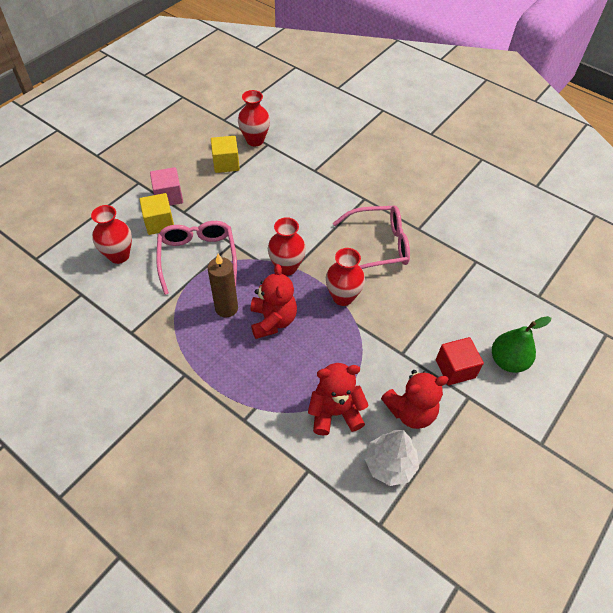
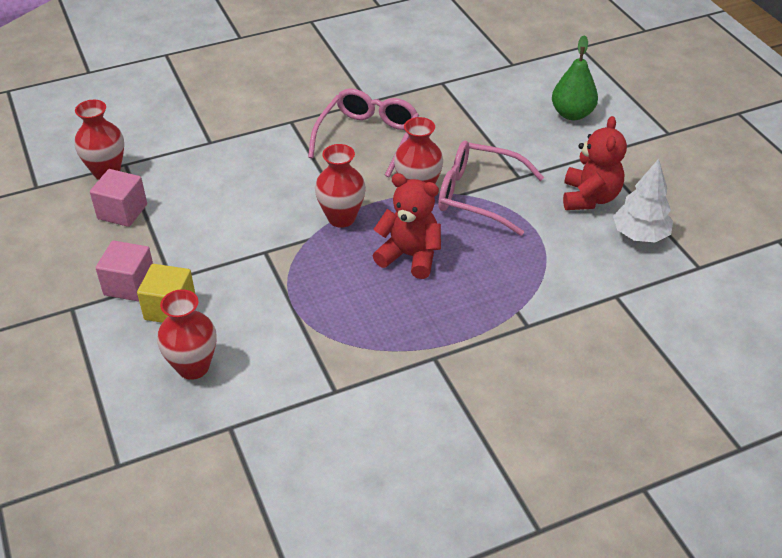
camera: 60 degrees left, 10 degrees down
(197, 257) = (262, 289): pink glasses -> pink glasses (477, 195)
(226, 163) = (122, 211): yellow cube -> pink cube
(226, 308) = (363, 289): brown candle -> none
(335, 412) = (560, 251): red teddy bear -> none
(455, 369) = (559, 149): red cube -> none

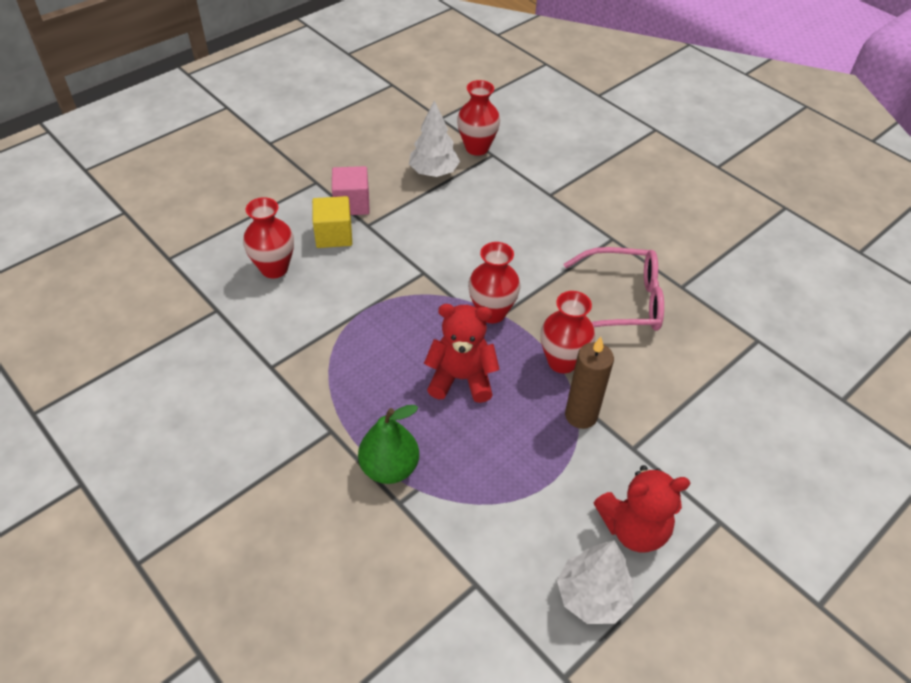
camera: 70 degrees right, 5 degrees up
(122, 211) = (434, 172): pink cube -> white tree
(410, 256) = (461, 379): red teddy bear -> red teddy bear turned 90 degrees counterclockwise
(477, 195) = (581, 415): pink glasses -> brown candle
(572, 114) = (785, 481): green pear -> green pear (389, 468)

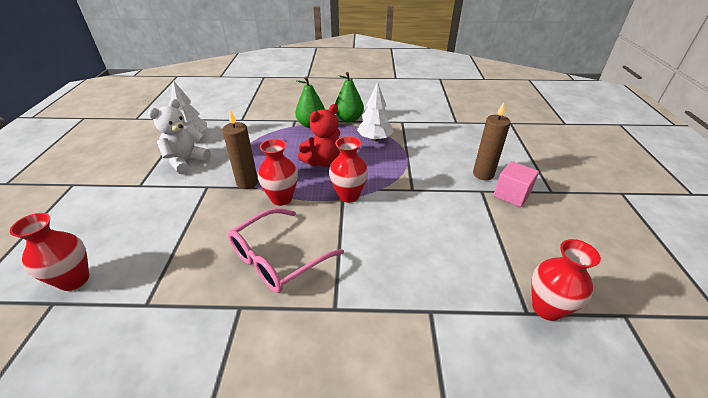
camera: 135 degrees right, 10 degrees down
(274, 268) = (471, 145): red vase -> red vase (74, 280)
(325, 433) = (349, 119): none -> green pear
(334, 235) = (483, 174): yellow cube -> brown candle
(434, 172) = (523, 254): white tree -> white tree (374, 139)
(634, 528) = (186, 161): red teddy bear -> white teddy bear

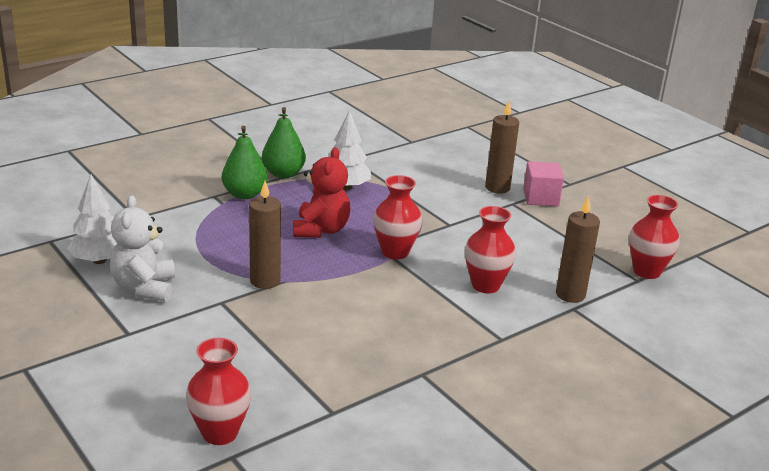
camera: 40 degrees left, 10 degrees down
(277, 259) = (402, 328): pink glasses -> none
(281, 198) = (329, 280): red vase -> red vase (485, 285)
(442, 295) = (570, 295): none -> brown candle

